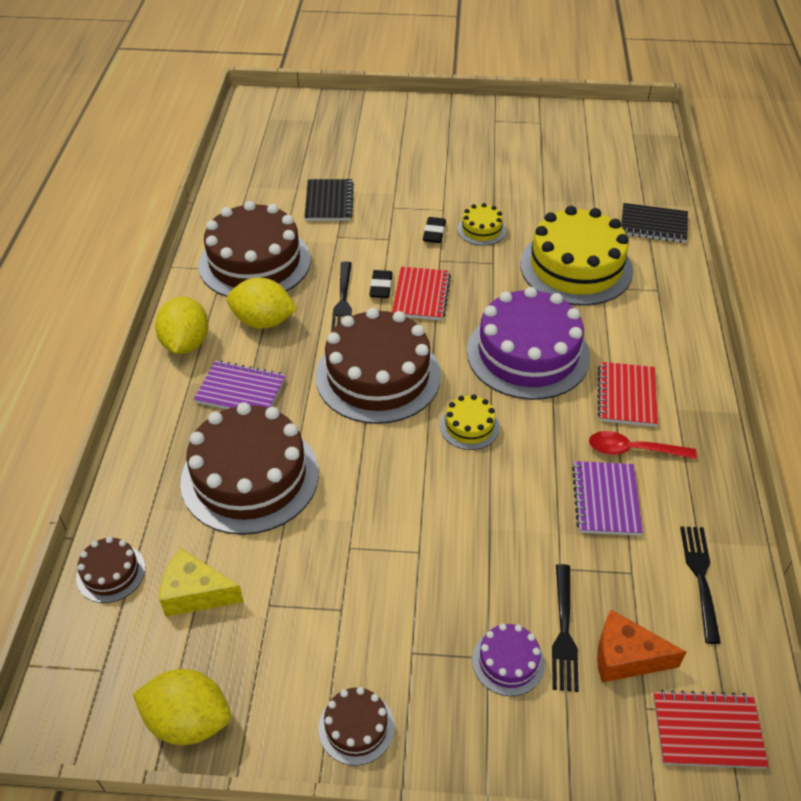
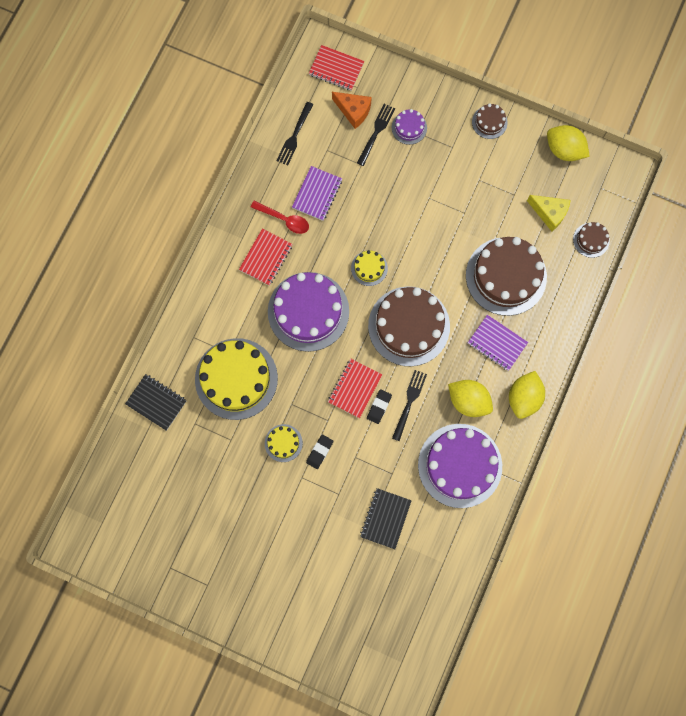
camera: 160 degrees left, 30 degrees up
(254, 262) = (460, 465): brown cake -> purple cake

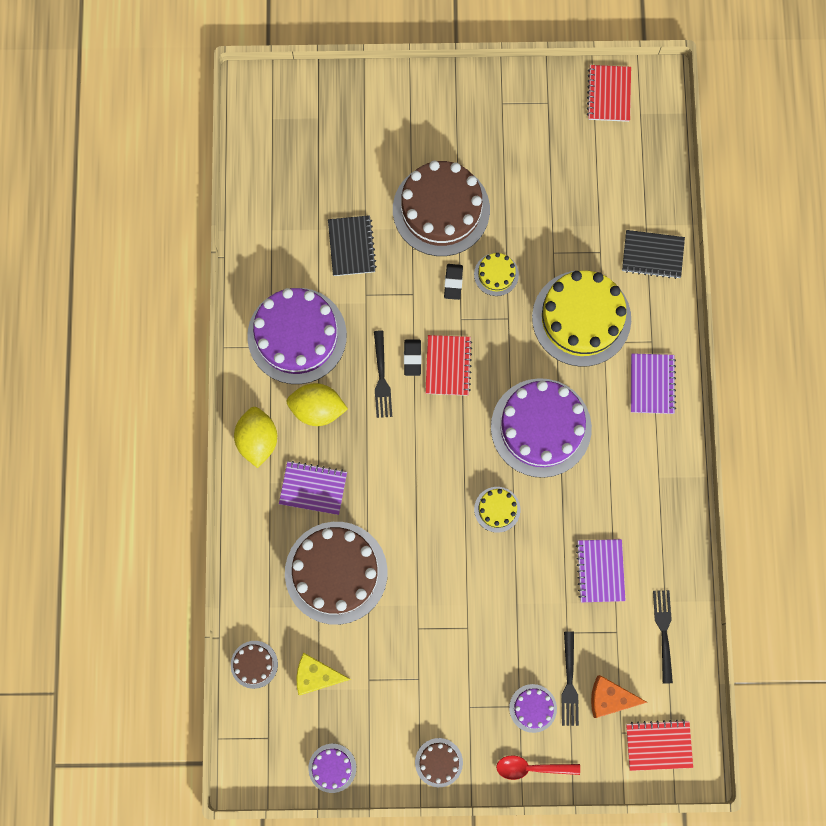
camera: 155 degrees right, 0 degrees up
(210, 305) = (652, 384): none -> purple notebook
(266, 258) = (619, 467): red notebook -> red notebook (608, 94)
(284, 219) = (622, 522): red spoon -> red spoon (531, 768)
(409, 326) = (421, 462): brown cake -> brown cake (441, 209)
(564, 150) = (332, 768): yellow lemon -> purple cake

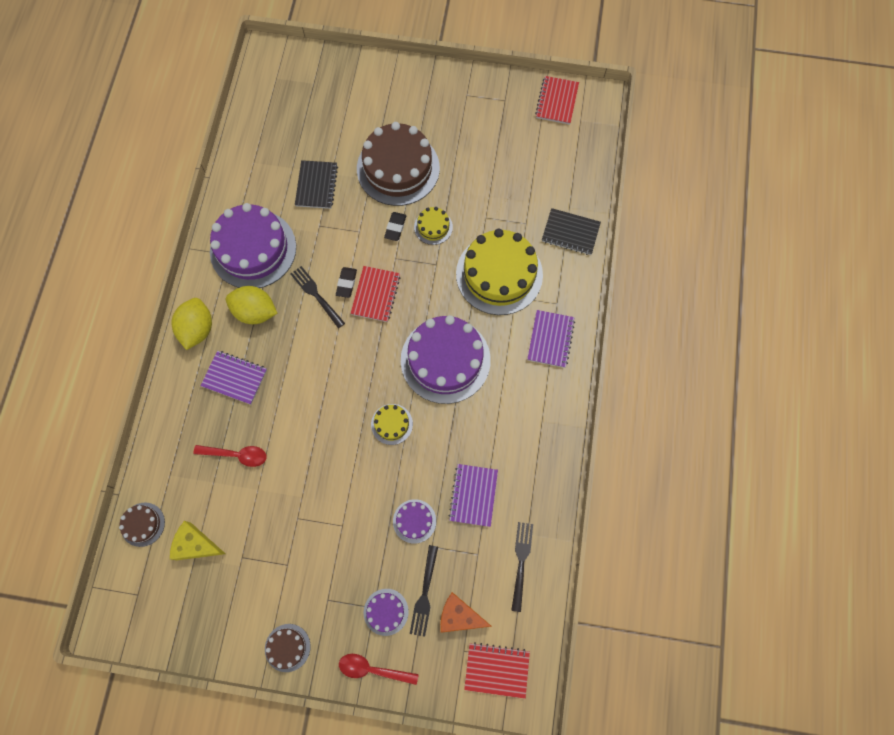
camera: 10 degrees right, 5 degrees down
(332, 768) = (188, 634): purple cake -> purple cake (414, 521)
(336, 572) = (236, 455): brown cake -> red spoon
(381, 378) = (316, 295): black fork -> black fork turned 135 degrees clockwise

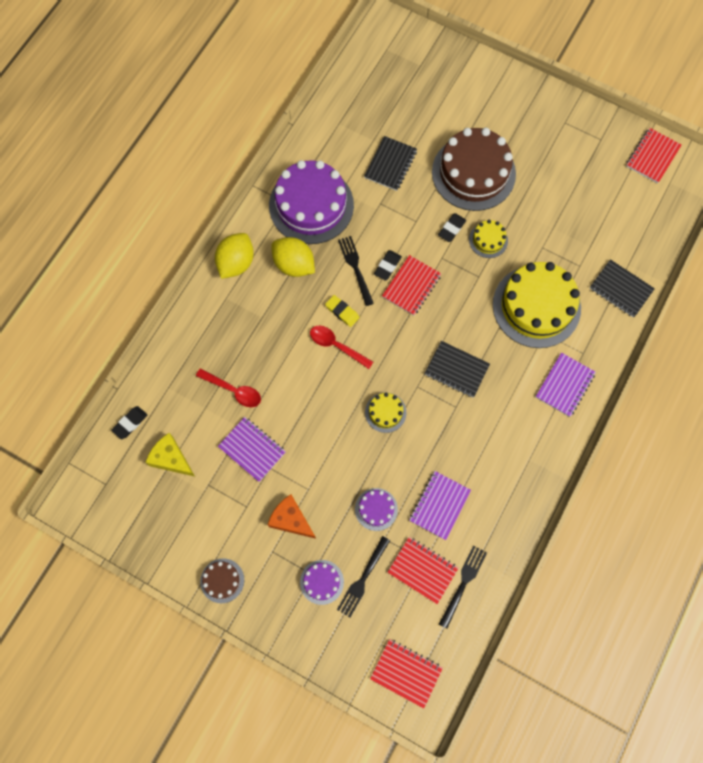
camera: 20 degrees right, 0 degrees up
(143, 524) = (130, 423): brown cake -> black eraser
(235, 378) = (255, 319): purple notebook -> purple notebook (252, 449)
(317, 341) = (342, 312): none -> yellow eraser
(373, 669) = (292, 629): red spoon -> red spoon (336, 346)
(445, 360) = (456, 370): purple cake -> black notebook
(459, 615) = (388, 610): orange cheese -> orange cheese (291, 520)
(478, 563) = (422, 570): none -> red notebook

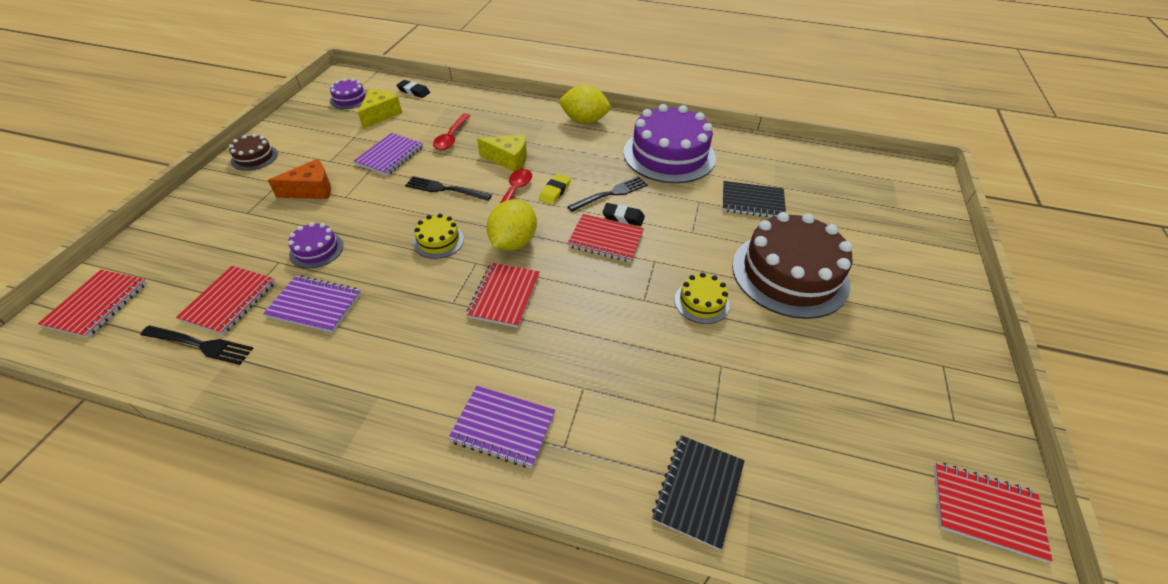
camera: 75 degrees right, 25 degrees down
(285, 342) = (508, 159): none -> yellow cheese
(291, 520) = (312, 190): orange cheese -> orange cheese turned 45 degrees clockwise
(294, 264) = (597, 153): yellow lemon -> yellow lemon (513, 242)
(322, 582) = (236, 220): purple cake -> purple cake (349, 99)
(363, 579) = (231, 251): black fork -> black fork (445, 189)
(451, 229) = (699, 264): black eraser -> none
(456, 370) = (504, 296): black notebook -> red notebook
(536, 306) = (623, 371): yellow cake -> none

